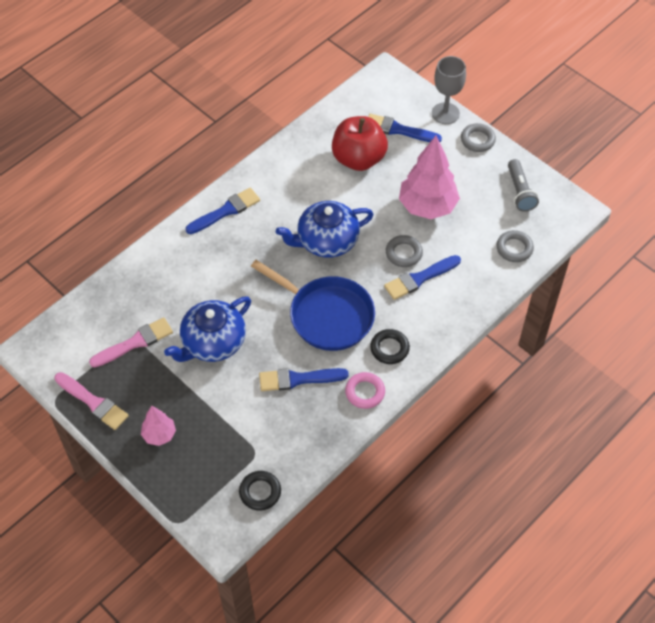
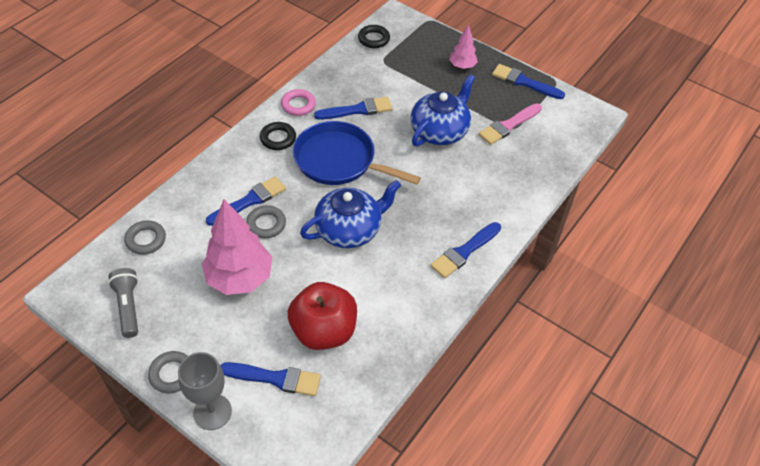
camera: 170 degrees right, 5 degrees down
(93, 402) = (524, 82): pink brush -> blue brush

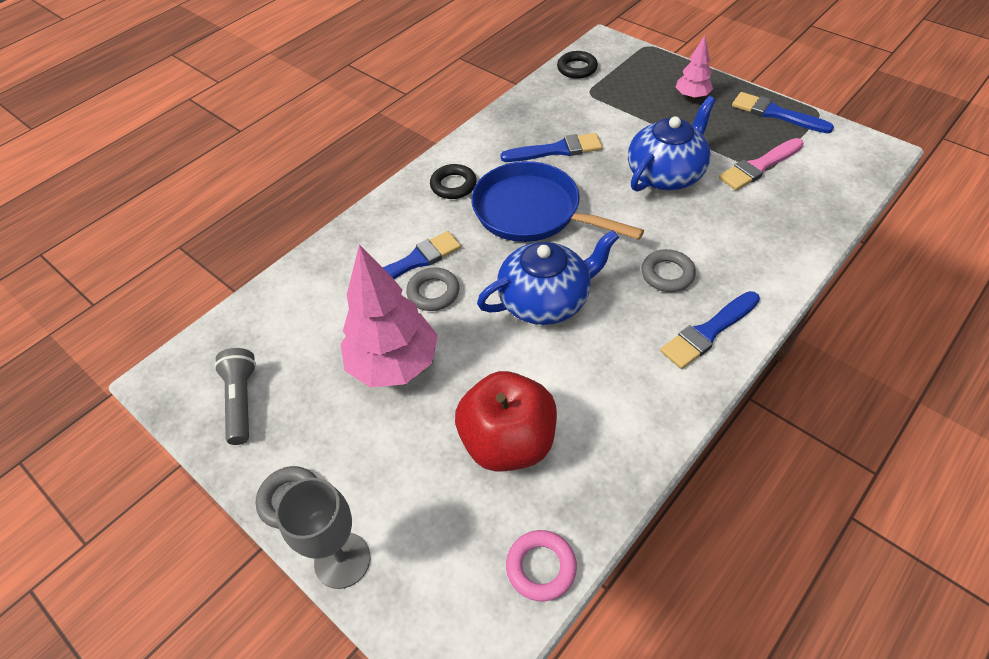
camera: 10 degrees right, 0 degrees up
(146, 240) = (274, 312): grey ring -> grey ring (667, 274)
(275, 378) = (436, 511): blue brush -> none
(298, 105) = (481, 145): pink ring -> pink ring (541, 567)

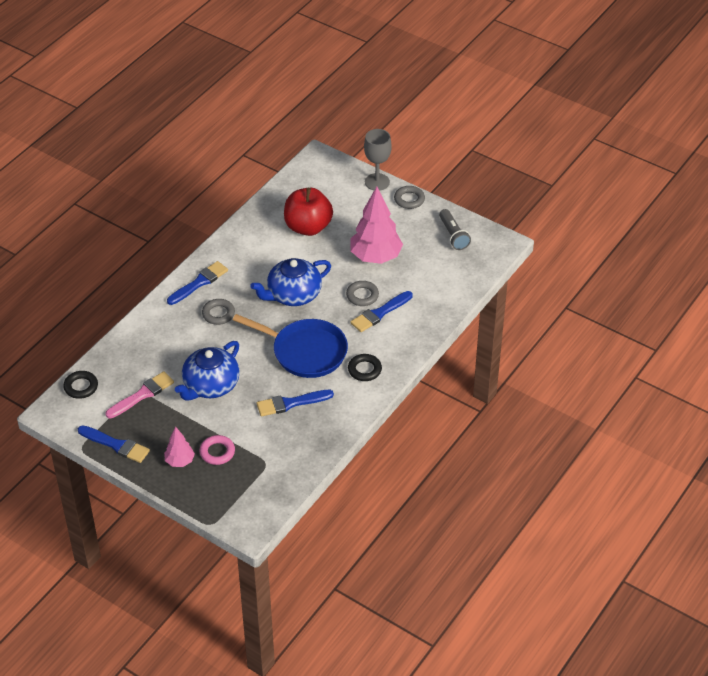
camera: 170 degrees right, 5 degrees down
(541, 567) = (289, 185): pink ring -> pink ring (217, 452)
(577, 68) = (276, 491): black ring -> black ring (81, 387)

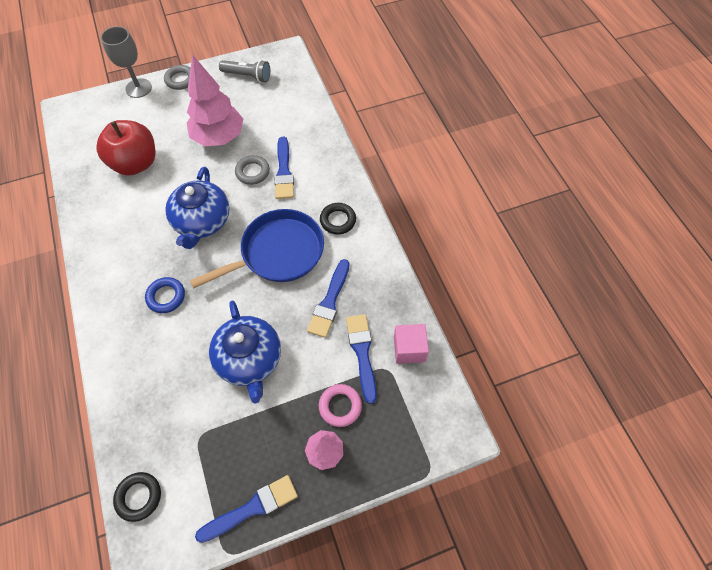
camera: 55 degrees left, 15 degrees up
(142, 395) = (206, 435): pink brush -> none
(199, 283) = (111, 289): blue brush -> blue brush (362, 353)
(218, 314) = (166, 297): grey ring -> blue ring
(292, 468) = (409, 349): none -> pink cube

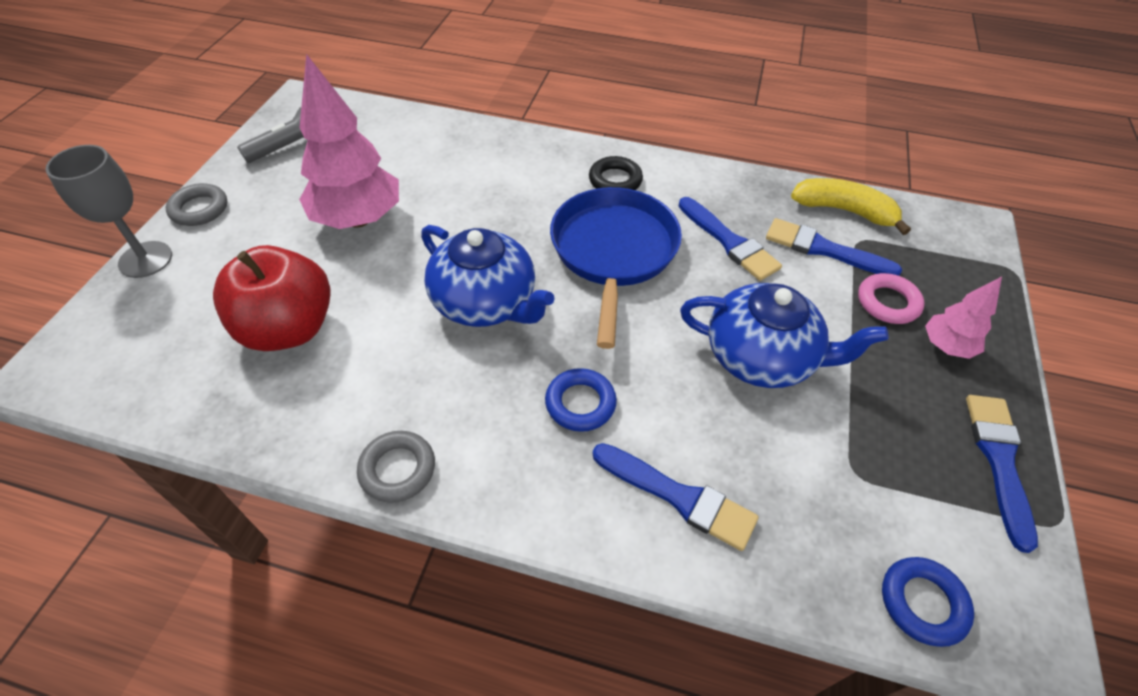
camera: 55 degrees left, 10 degrees down
(139, 497) = (922, 603): black ring -> blue ring
(252, 172) = (458, 215): grey ring -> grey ring (397, 469)
(284, 172) = (490, 188): blue brush -> blue brush (679, 497)
(409, 349) = (844, 211): pink cube -> yellow banana

